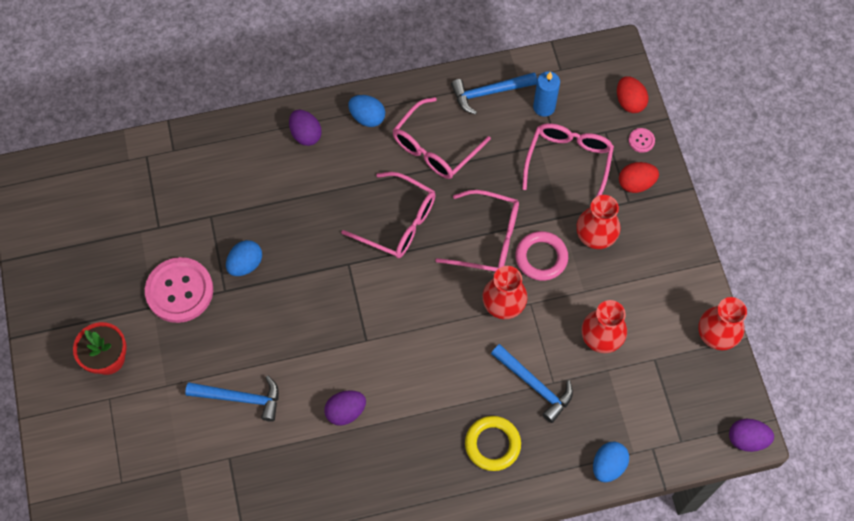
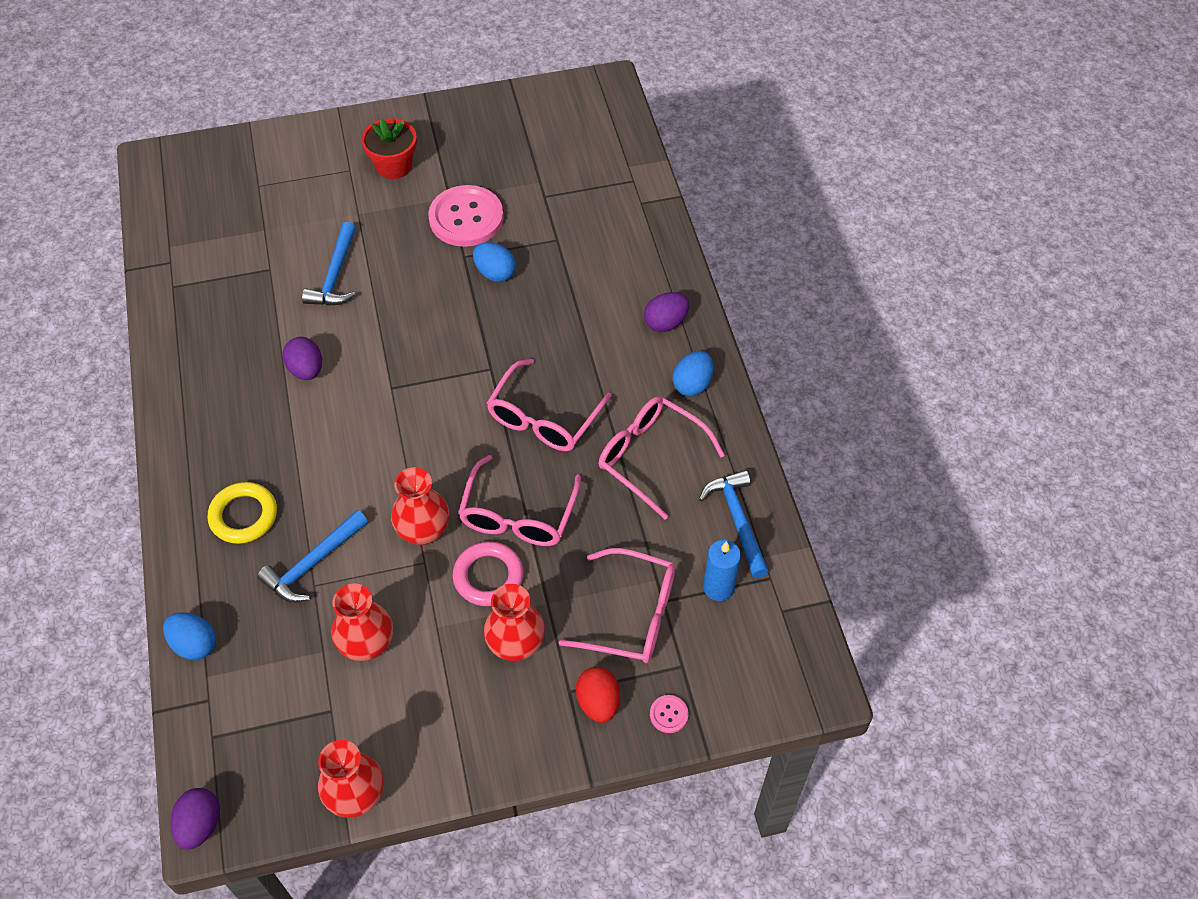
camera: 90 degrees right, 10 degrees down
(629, 102) = (733, 702): red egg -> none

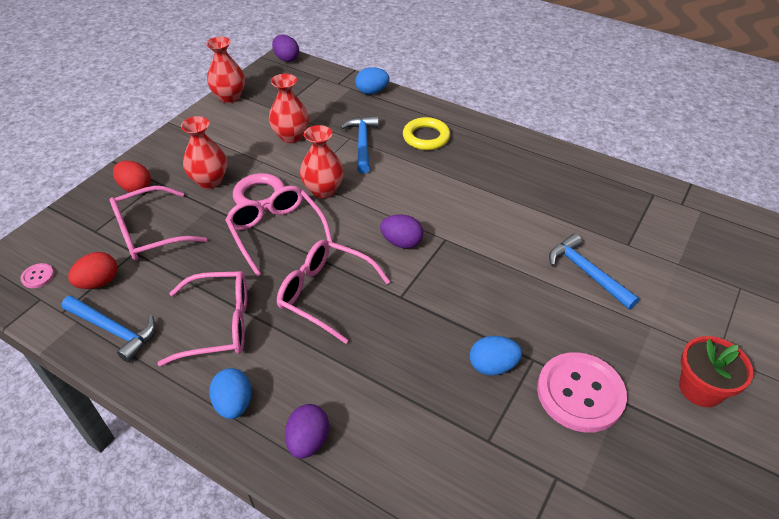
camera: 135 degrees right, 10 degrees down
(306, 370) = (507, 211): purple egg -> purple egg (401, 242)
(543, 418) = (324, 293): pink glasses -> pink glasses turned 45 degrees counterclockwise
(669, 714) = (86, 207): pink button -> pink button (38, 276)
(718, 587) = (99, 282): blue candle -> red egg

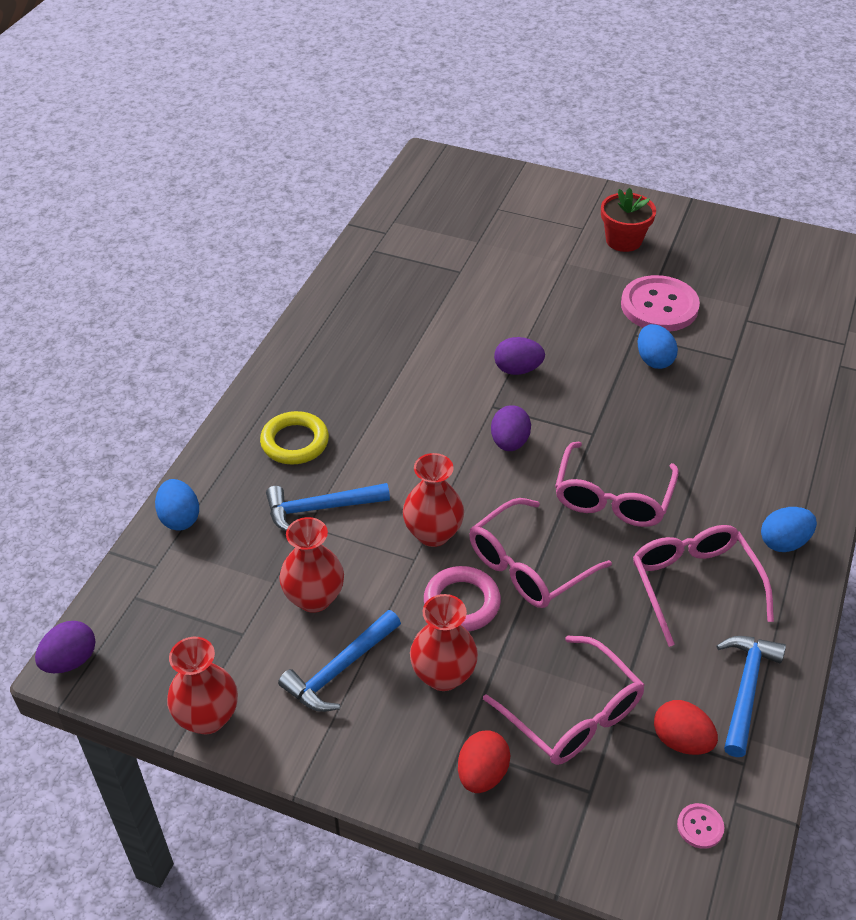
camera: 100 degrees left, 0 degrees up
(308, 441) = (793, 476): purple egg -> purple egg (517, 369)
(586, 273) = (510, 300): blue hammer -> blue hammer (340, 669)

